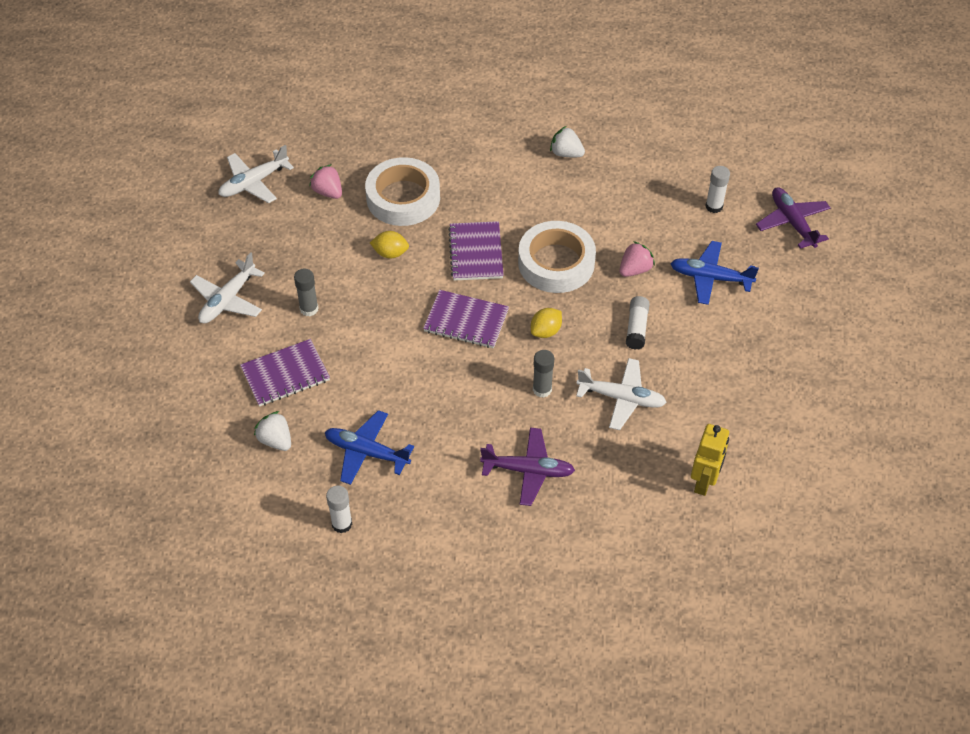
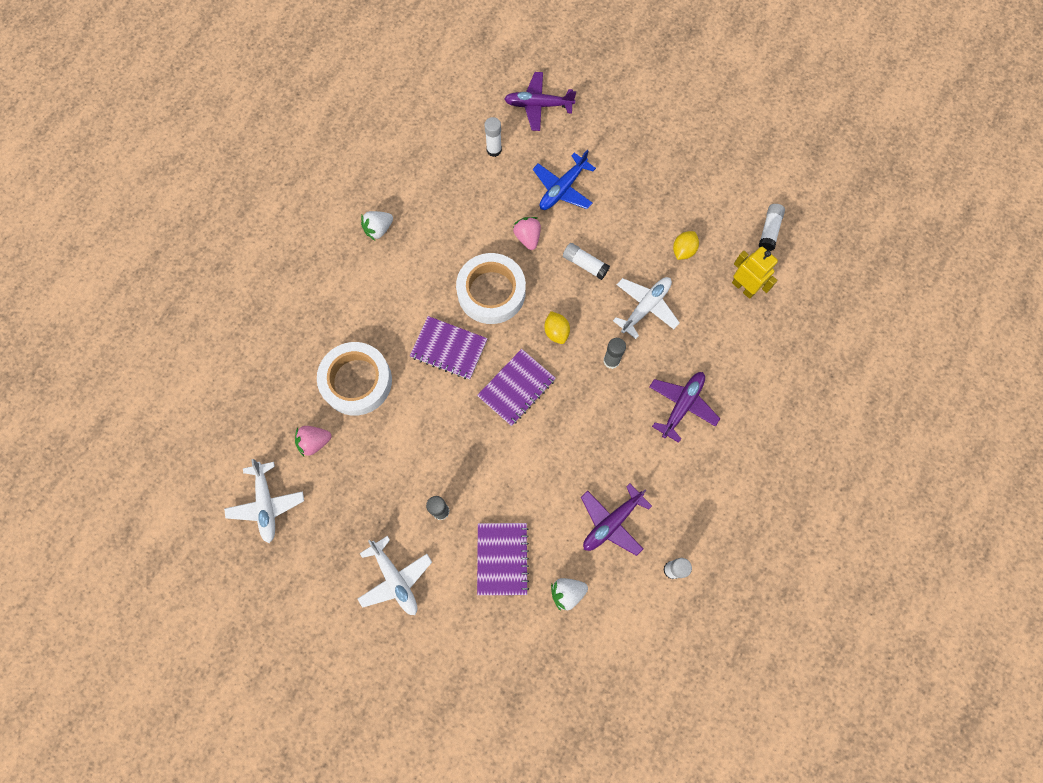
camera: 65 degrees left, 20 degrees up
(366, 452) = (611, 522): blue plane -> purple plane
(390, 253) = (414, 418): yellow lemon -> yellow lemon (683, 250)
(792, 484) = (769, 230): none -> white glue stick

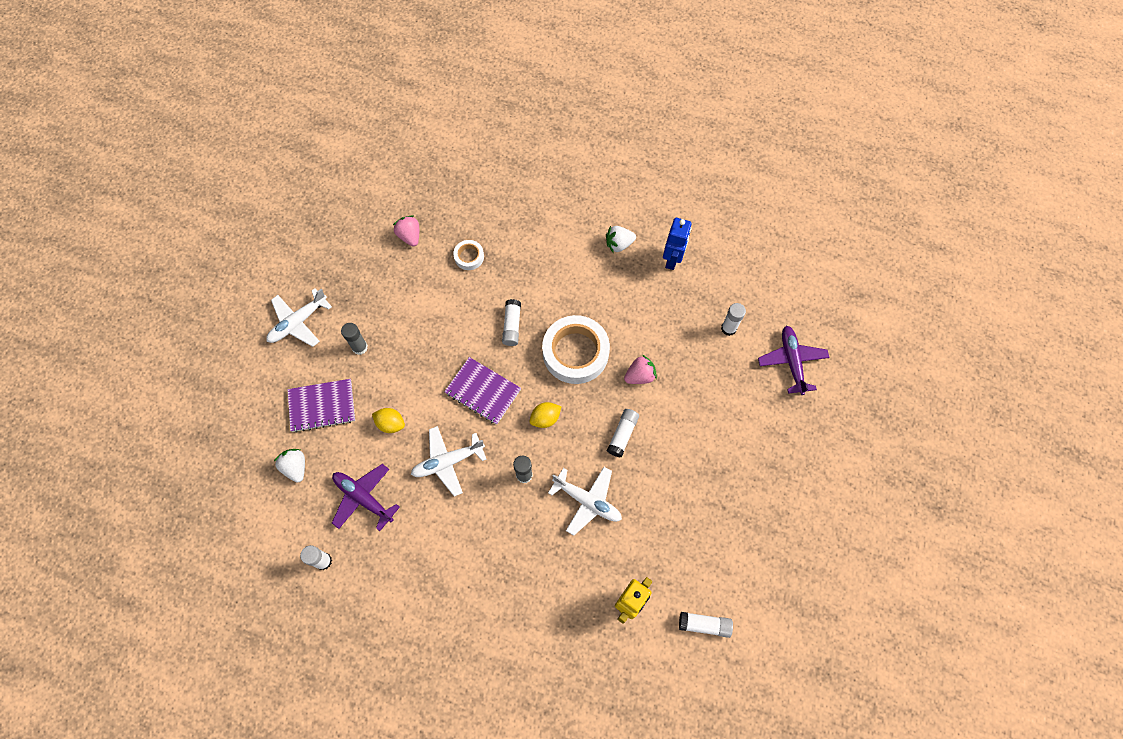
camera: 80 degrees right, 5 degrees down
(266, 504) = (352, 213): white plane -> white plane (447, 462)
(356, 381) = (469, 256): white tape -> white tape, size x0.47
(378, 229) = (619, 244): white strawberry -> white strawberry turned 60 degrees counterclockwise
(408, 183) = (672, 259): none -> blue robot
(449, 349) = (512, 326): purple notebook -> white glue stick
(562, 189) = (701, 400): blue plane -> none
(682, 405) = (488, 551): purple plane -> none
(683, 250) = (659, 532): yellow lemon -> yellow lemon (391, 424)

